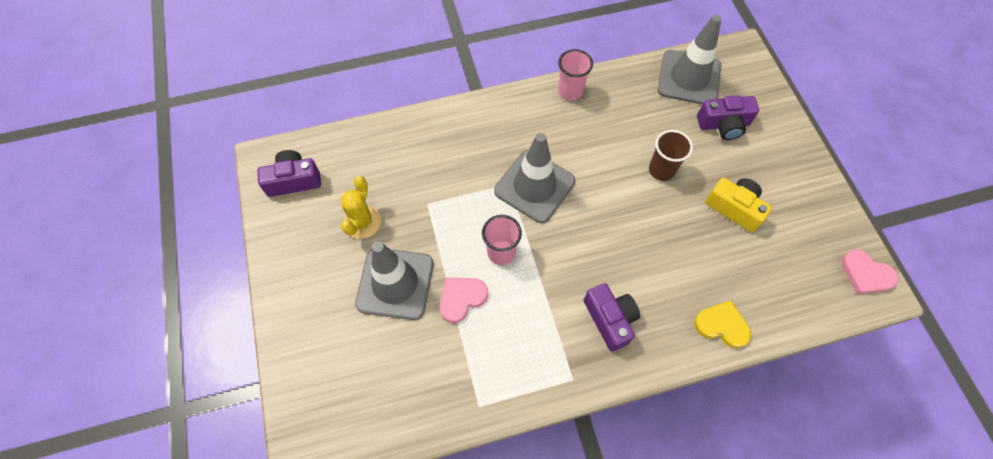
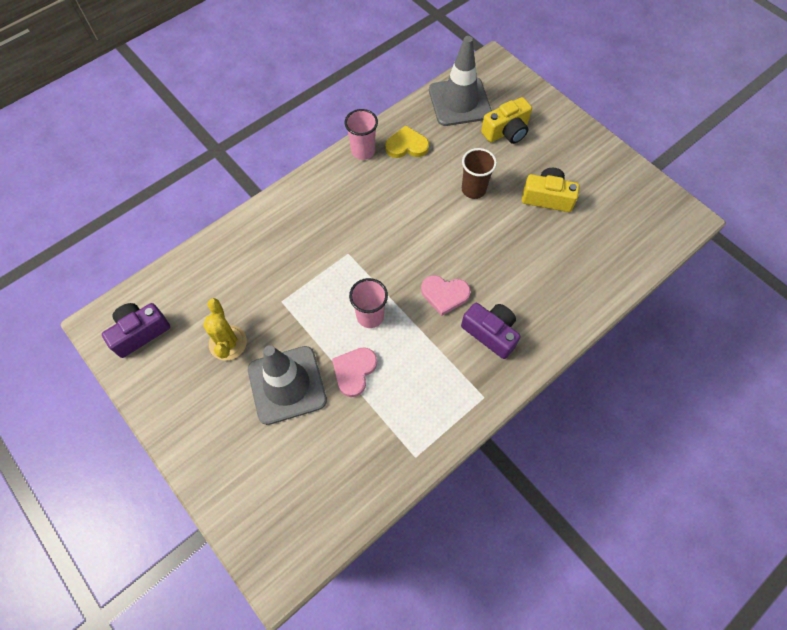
camera: 25 degrees left, 0 degrees up
(534, 186) = (371, 246): grey traffic cone -> none
(722, 325) = (582, 298): yellow heart -> yellow heart (406, 145)
(723, 125) = (506, 131): purple camera -> yellow camera
(865, 274) = (671, 210): pink heart -> pink heart (444, 294)

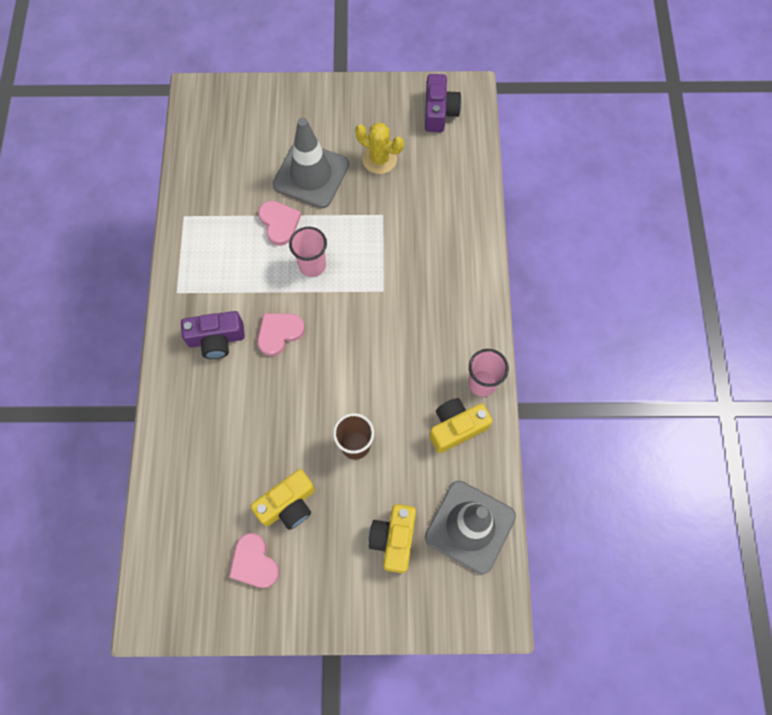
camera: 130 degrees right, 5 degrees up
(406, 145) = (456, 427): yellow heart -> yellow camera
(597, 189) = (254, 562): none -> pink heart

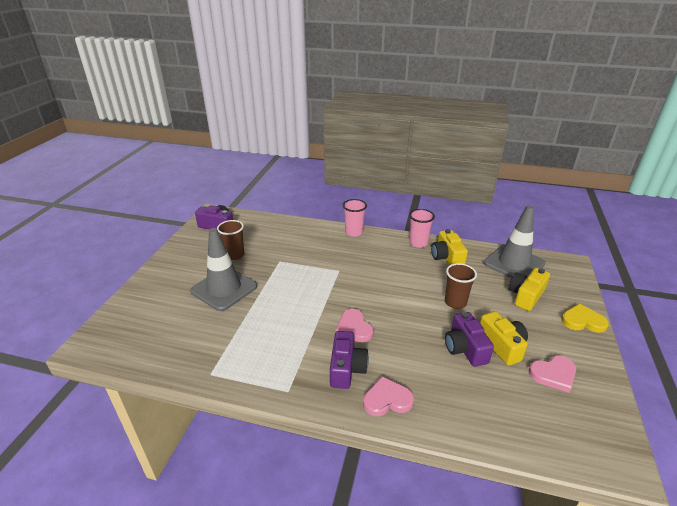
camera: 75 degrees left, 35 degrees down
(273, 461) = (465, 348): none -> purple camera
(279, 223) = (256, 312): pink heart -> pink heart (387, 399)
(312, 265) = (303, 300): pink cup -> pink cup (354, 232)
(359, 613) = (582, 321): none -> yellow heart
(379, 159) = (234, 255): yellow cactus -> brown cup
(394, 539) = (525, 296): yellow camera -> yellow camera turned 105 degrees clockwise

